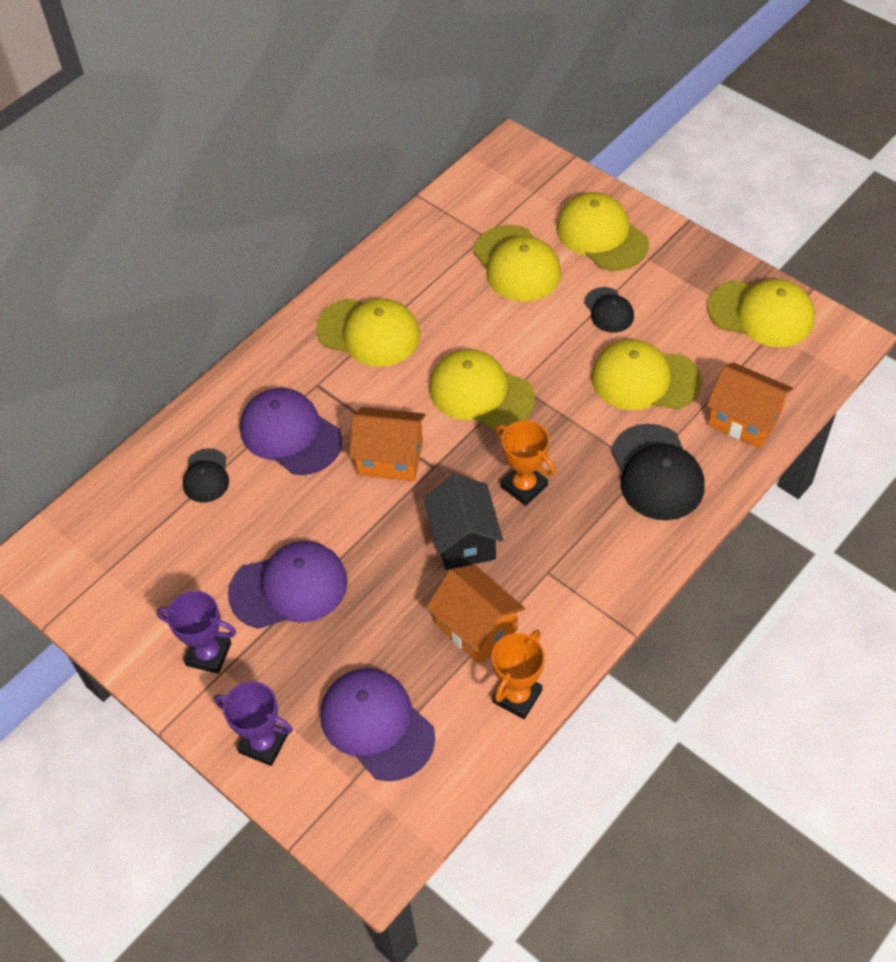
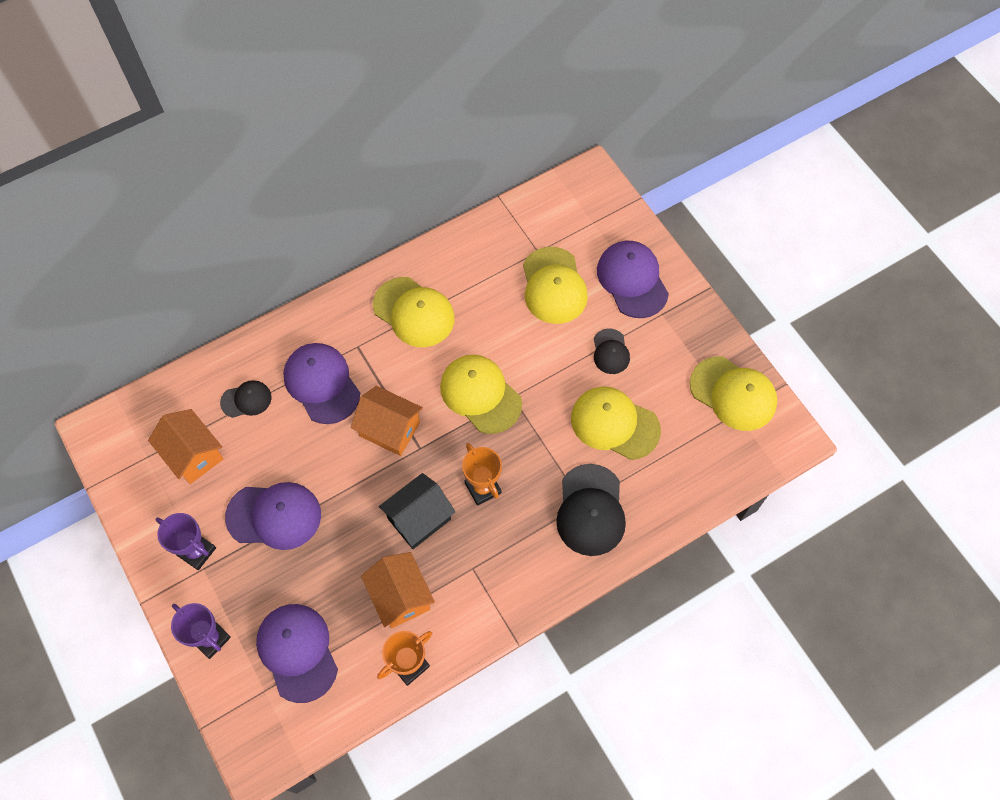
camera: 15 degrees right, 10 degrees up
(206, 476) = (246, 400): black cap -> black cap turned 120 degrees counterclockwise
(463, 539) = (419, 519): black house -> black house turned 45 degrees clockwise
(601, 235) = (632, 280): yellow cap -> purple cap
(744, 419) = (679, 486): orange house -> orange house (193, 455)

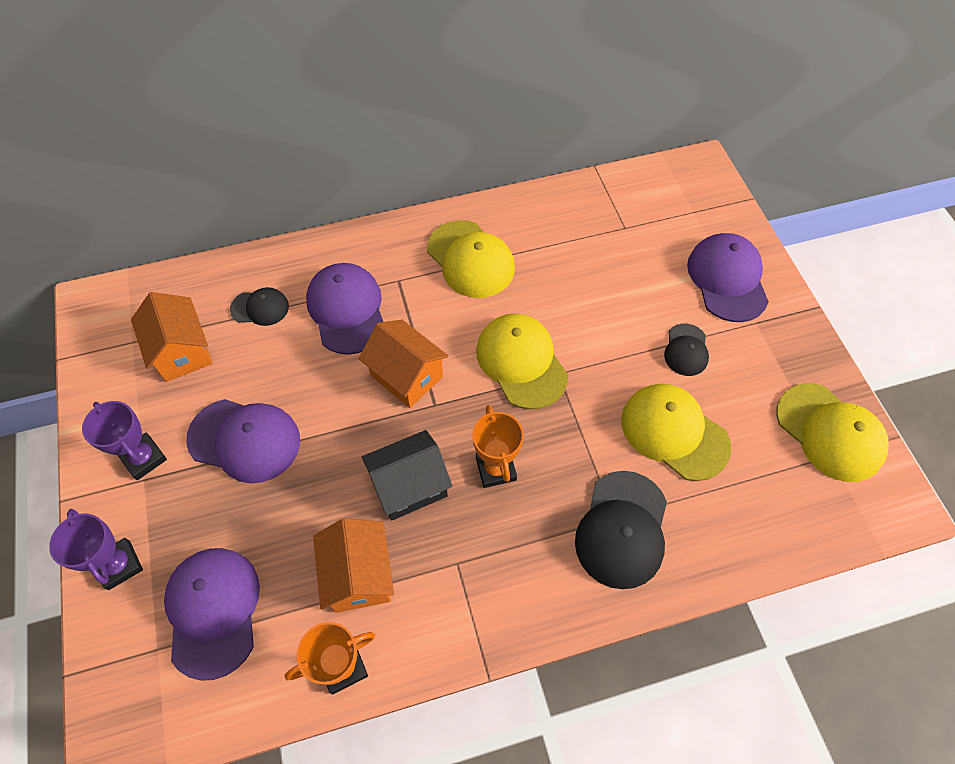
camera: 15 degrees right, 5 degrees down
(553, 286) = (634, 266): yellow cap -> none

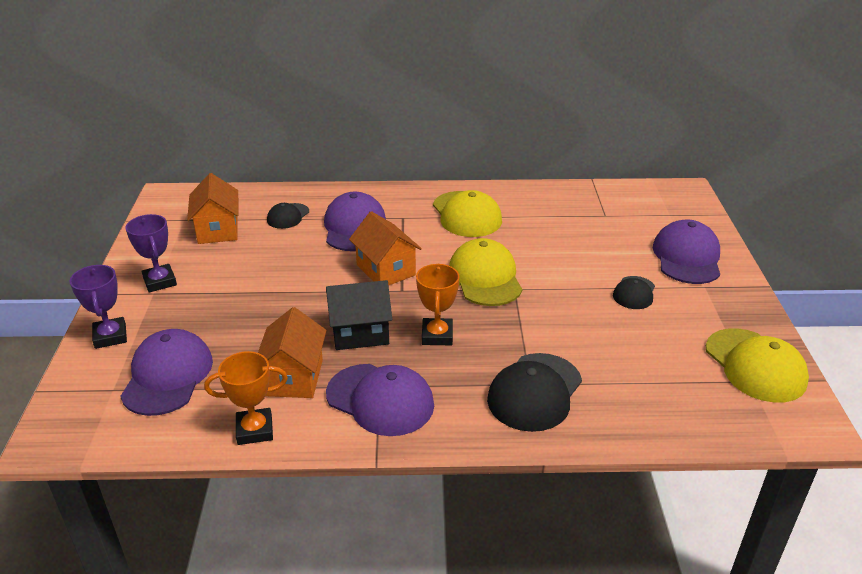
camera: 15 degrees right, 25 degrees down
(244, 440) = (241, 284): purple cap -> purple cap (380, 400)
(260, 308) = (288, 216): black cap -> black cap turned 105 degrees clockwise
(674, 432) = (605, 340): yellow cap -> none

